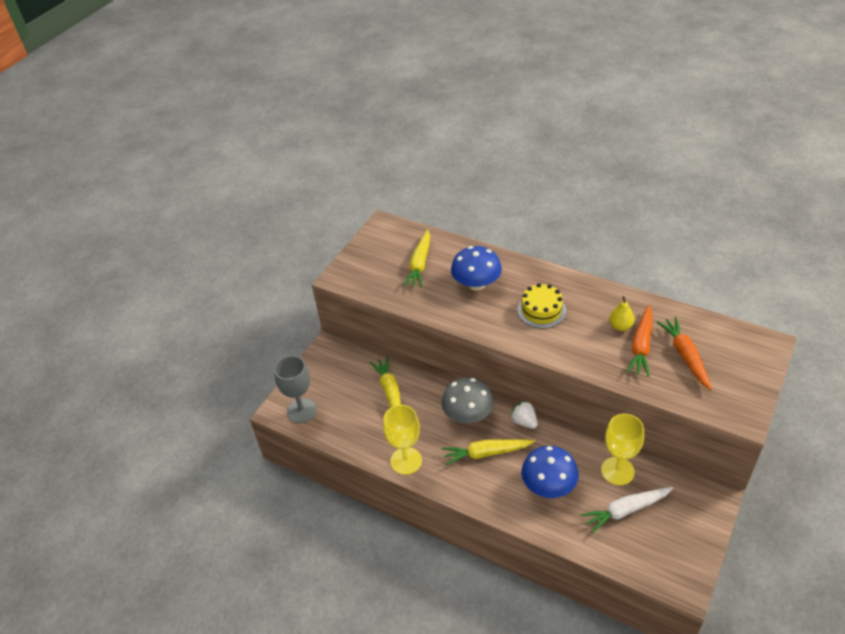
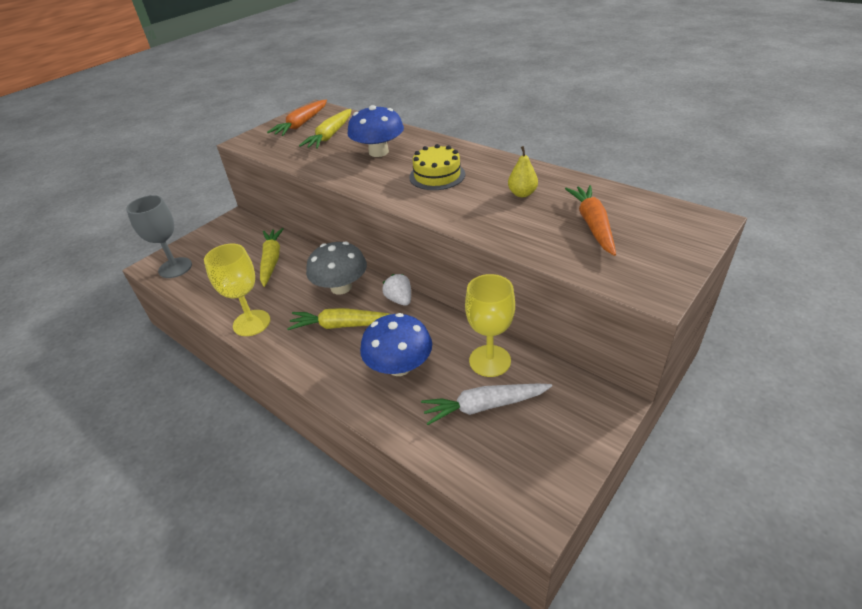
camera: 10 degrees right, 5 degrees down
(641, 346) = (540, 212): orange carrot -> orange carrot (301, 124)

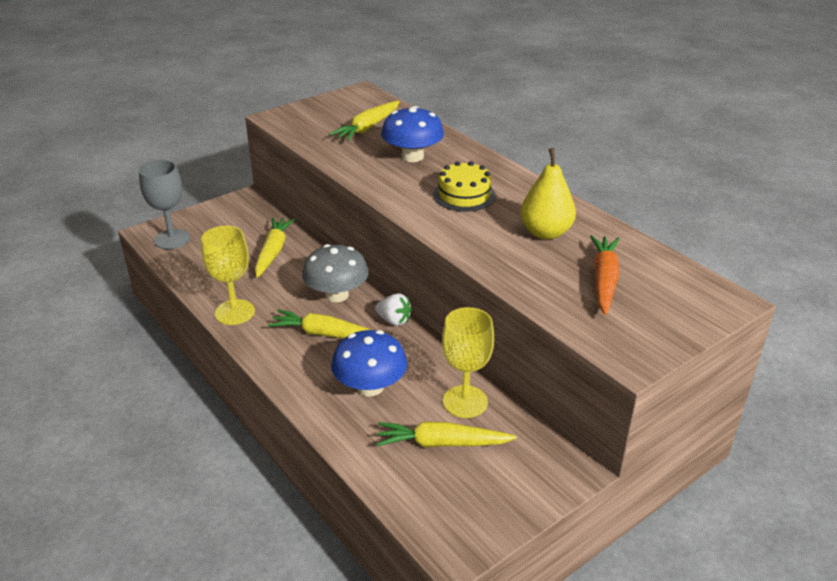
camera: 10 degrees right, 5 degrees down
(301, 124) = (341, 108): orange carrot -> none
(399, 300) = (394, 320): white strawberry -> white strawberry turned 135 degrees clockwise
(484, 406) = (442, 443): white carrot -> yellow carrot
(522, 194) = (546, 232): yellow pear -> yellow pear, size x1.66

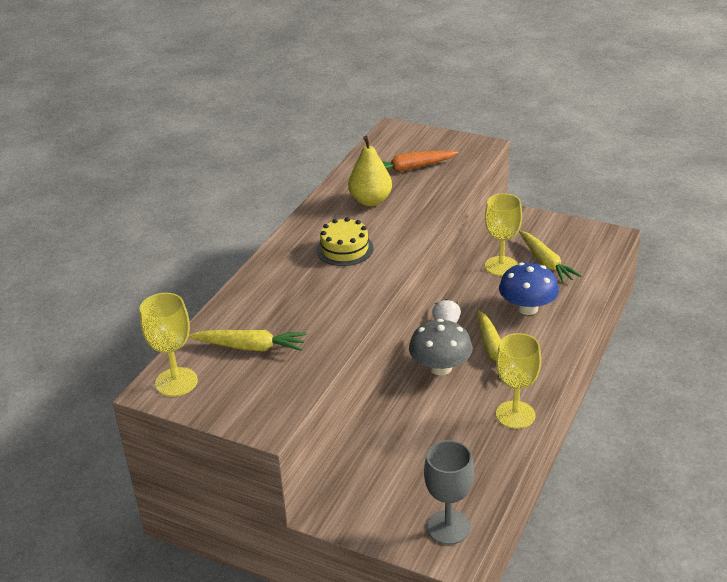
camera: 115 degrees left, 0 degrees up
(273, 252) = (410, 437): yellow carrot -> none
(360, 99) = (176, 382): none -> yellow goblet
(412, 156) = (295, 297): blue mushroom -> none

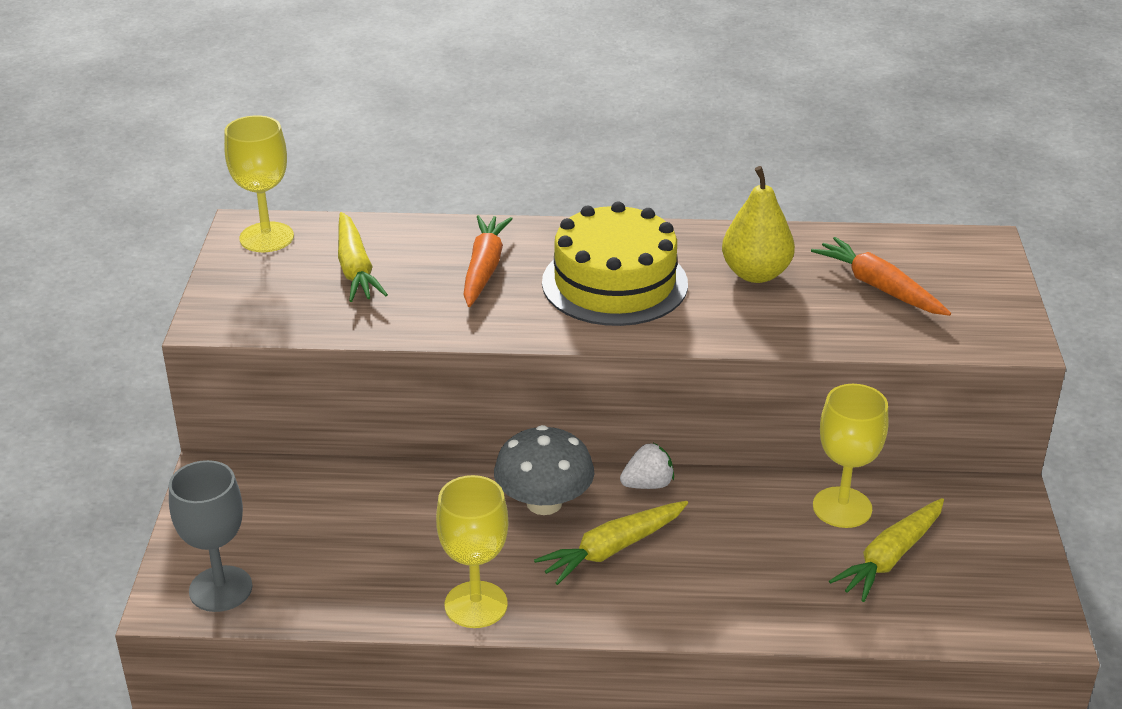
camera: 65 degrees right, 0 degrees up
(292, 294) = (484, 269): none -> orange carrot
(344, 249) = (614, 283): yellow cake -> yellow cake, size x1.65
(527, 308) = (747, 562): blue mushroom -> none

